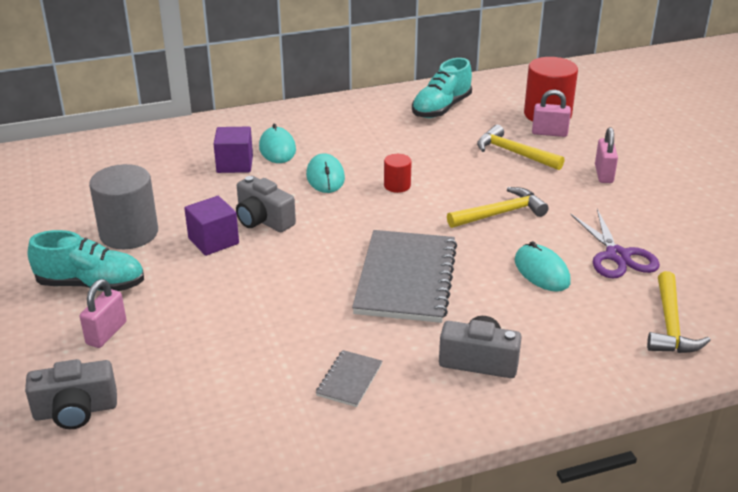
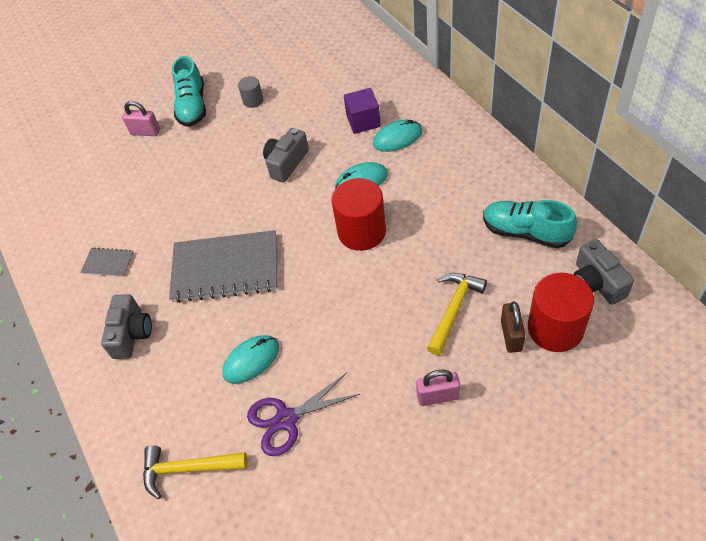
camera: 85 degrees right, 20 degrees up
(75, 411) = (77, 146): grey camera -> grey camera (597, 282)
(129, 233) = (253, 101): grey cylinder -> grey cylinder, size x0.50
(213, 241) = (253, 145): purple cube -> none
(397, 186) = (362, 231): red cylinder -> red cylinder, size x1.99
(500, 213) = (336, 316): yellow hammer -> none
(549, 133) = (511, 336): pink padlock -> brown padlock

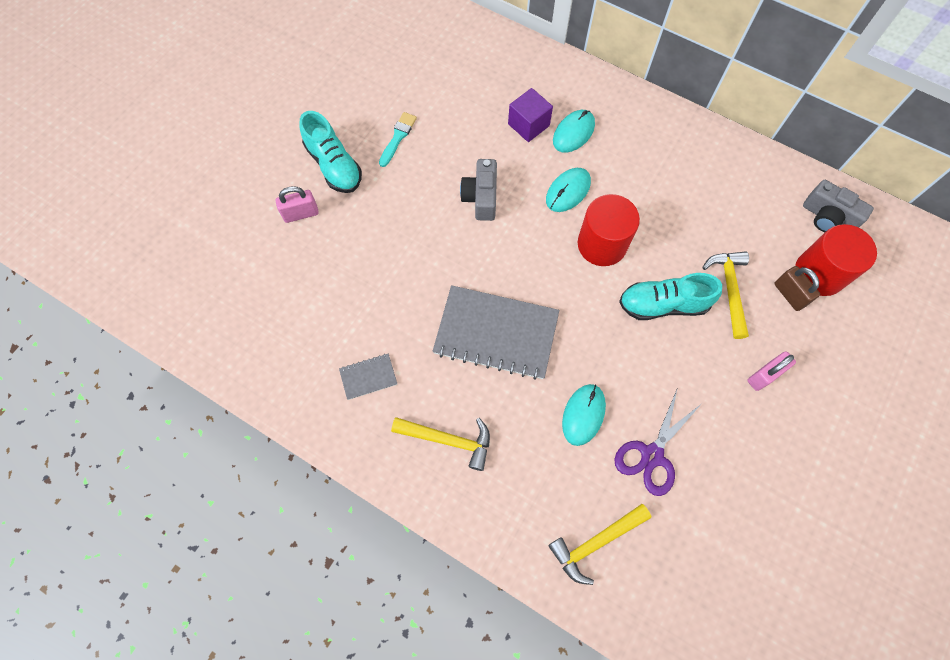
camera: 35 degrees left, 15 degrees up
(132, 334) = (448, 440): grey camera -> yellow hammer
(225, 268) = (496, 333): grey notebook -> grey notebook turned 45 degrees clockwise
(253, 101) = (398, 137): grey cylinder -> turquoise brush
(525, 232) = (745, 191): turquoise shoe -> turquoise shoe (663, 304)

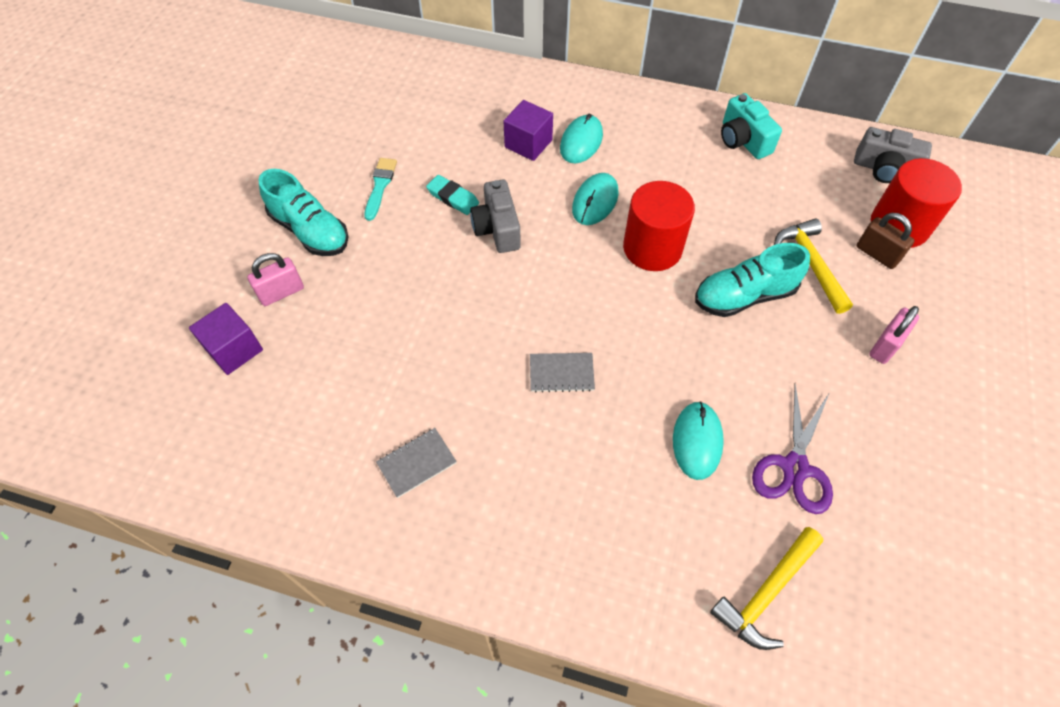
camera: 15 degrees left, 10 degrees down
(256, 253) = (234, 349): none -> purple cube
(448, 440) = (541, 514): yellow hammer -> none
(453, 161) = (453, 197): none -> turquoise eraser
(496, 333) = (561, 373): grey notebook -> grey notebook, size x0.45
(713, 162) = (743, 140): none -> turquoise camera

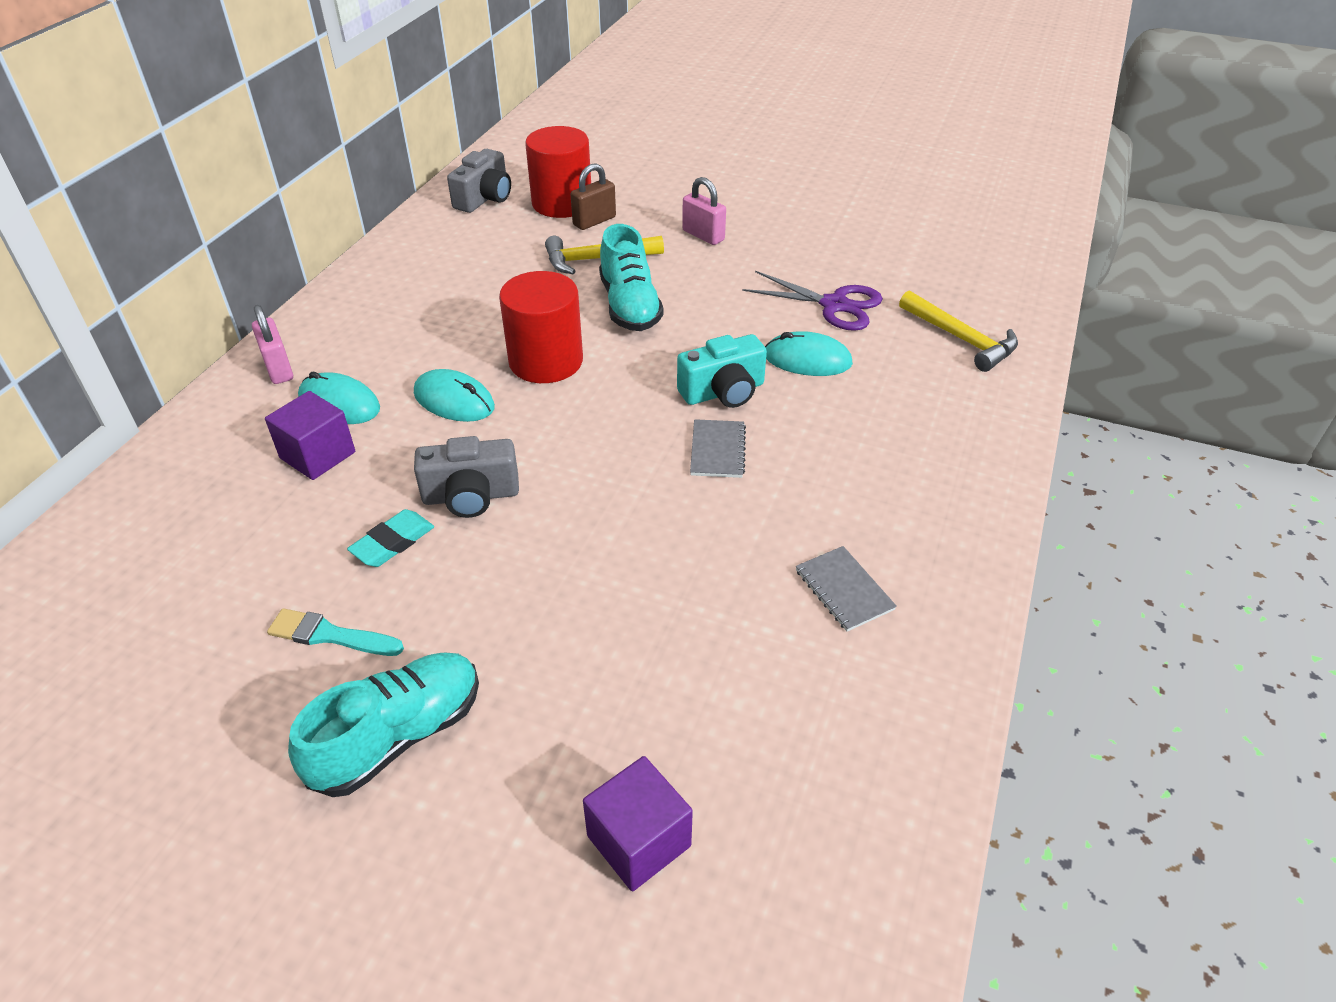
camera: 85 degrees left, 15 degrees down
(281, 292) = (528, 773): pink padlock -> pink padlock (279, 369)
(743, 140) = (401, 276): turquoise camera -> turquoise camera (723, 392)

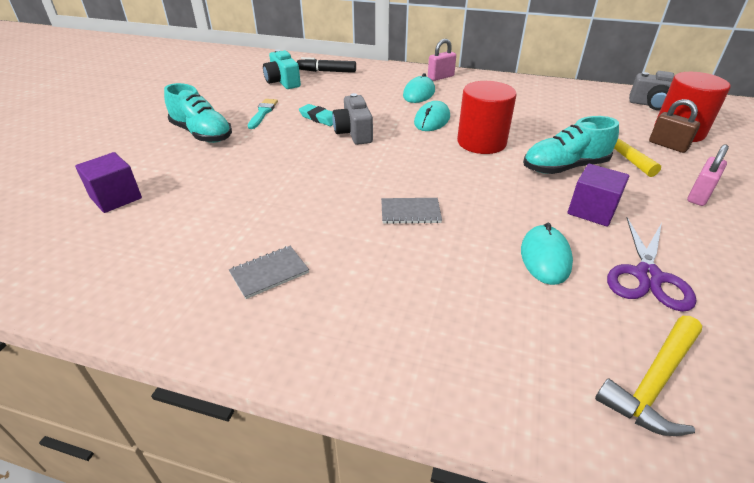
camera: 85 degrees right, 5 degrees down
(145, 530) = (327, 71): none -> black marker
(317, 455) = (379, 94): purple cube -> purple cube (592, 210)
(723, 392) = (479, 213): turquoise camera -> turquoise camera (283, 82)

